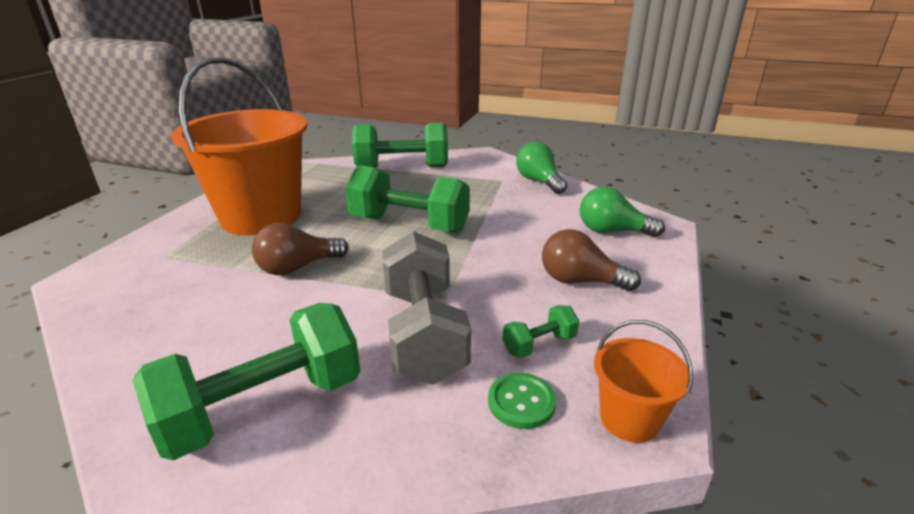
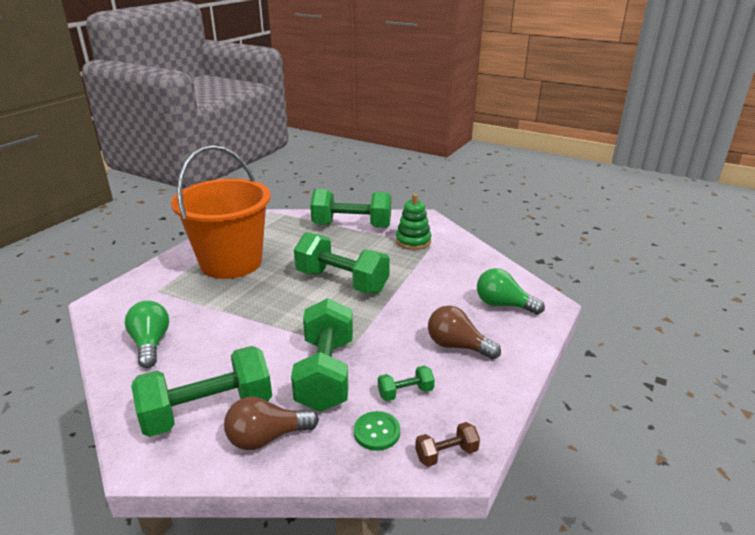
camera: 10 degrees right, 0 degrees up
(298, 267) = (250, 310): brown light bulb -> brown light bulb (267, 437)
(423, 333) = (325, 373): grey dumbbell -> green dumbbell
(479, 177) = (413, 241): none -> green stacking toy
(539, 181) = (462, 250): green light bulb -> green light bulb (151, 344)
(629, 419) = (446, 454): orange bucket -> brown dumbbell

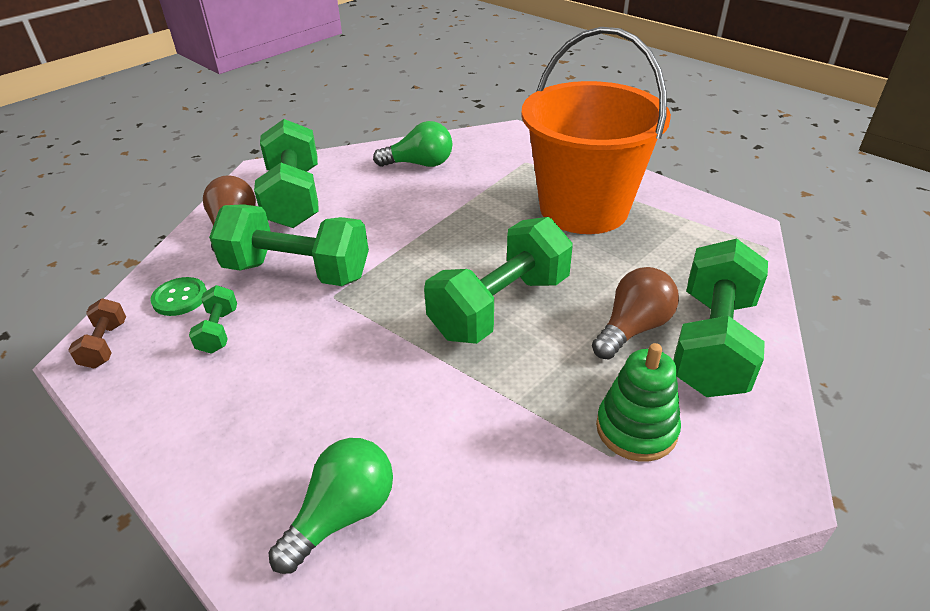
camera: 105 degrees right, 10 degrees up
(457, 346) = (269, 406): brown light bulb -> brown light bulb (633, 328)

